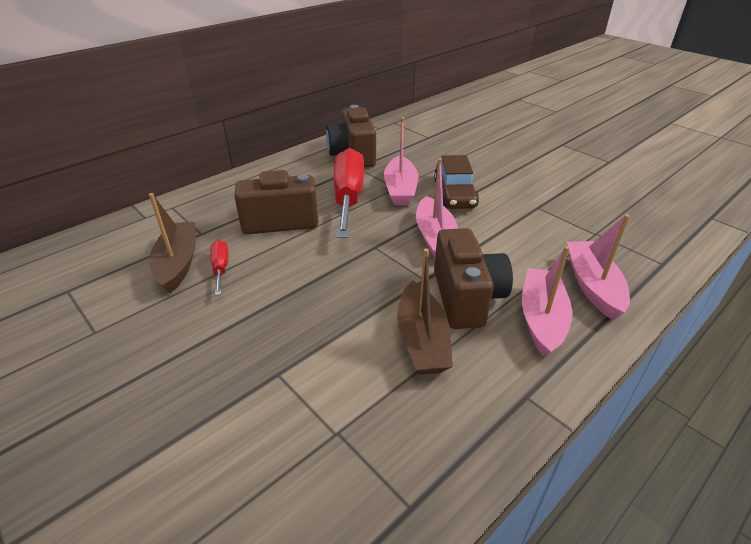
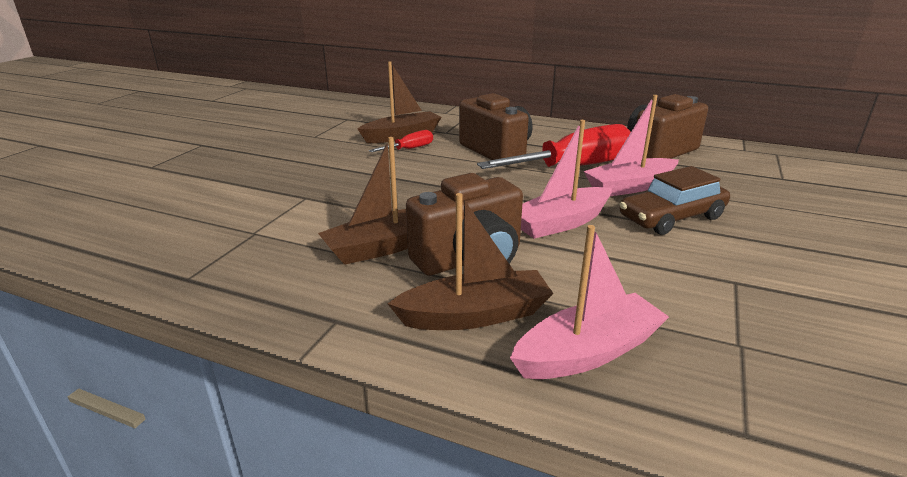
camera: 65 degrees right, 10 degrees down
(541, 319) = (474, 315): pink boat -> brown boat

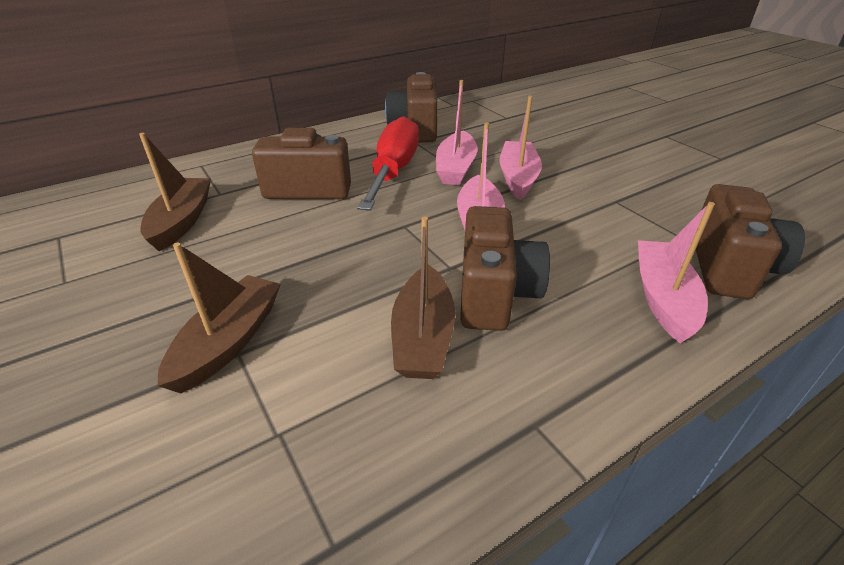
camera: 55 degrees left, 10 degrees up
(409, 149) = (224, 231): red screwdriver -> none
(474, 315) = (583, 330): brown boat -> brown boat (228, 342)
(671, 217) = (518, 178): brown car -> pink boat
(727, 393) = (729, 268): none -> brown camera

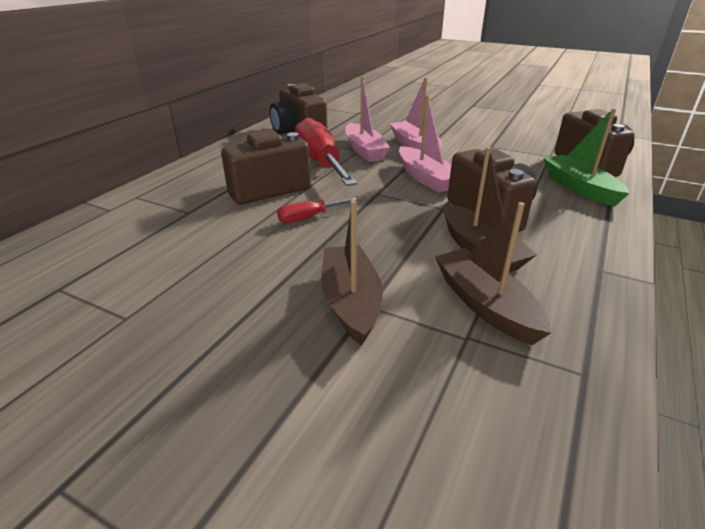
camera: 30 degrees left, 5 degrees down
(182, 221) = (182, 240): brown boat -> brown boat (485, 305)
(306, 233) = (308, 217): none -> red screwdriver
(663, 298) = (579, 188): pink boat -> green boat

